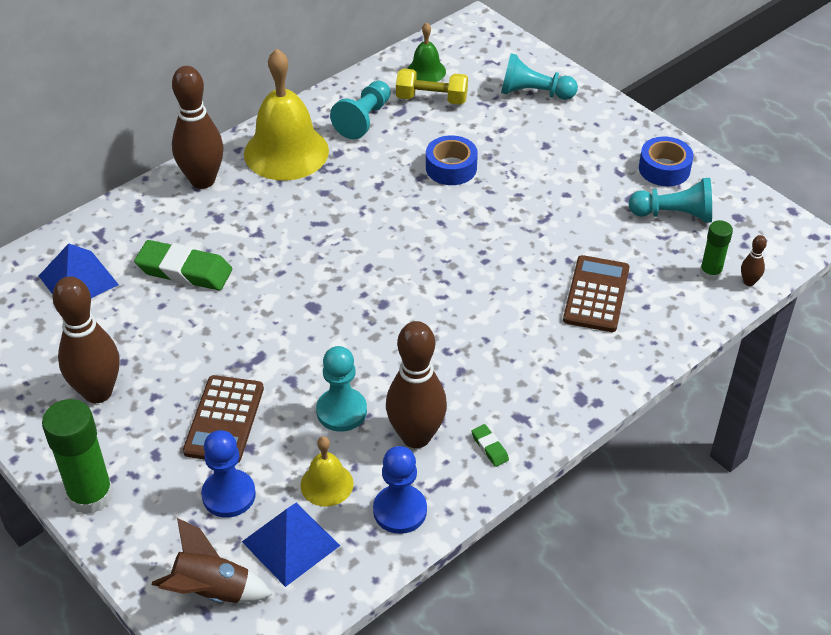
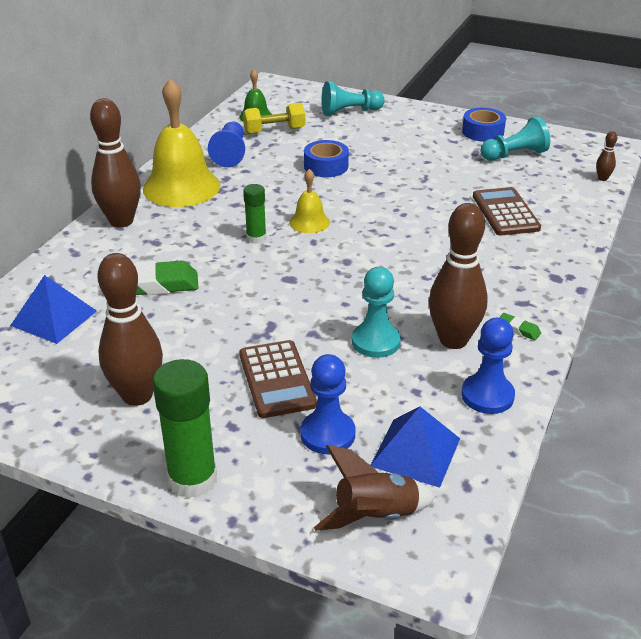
camera: 25 degrees left, 10 degrees down
(327, 484) = (408, 397): yellow bell -> yellow bell (309, 222)
(363, 119) = (230, 154): turquoise pawn -> blue pawn
(710, 273) = (572, 180): green glue stick -> green glue stick (256, 238)

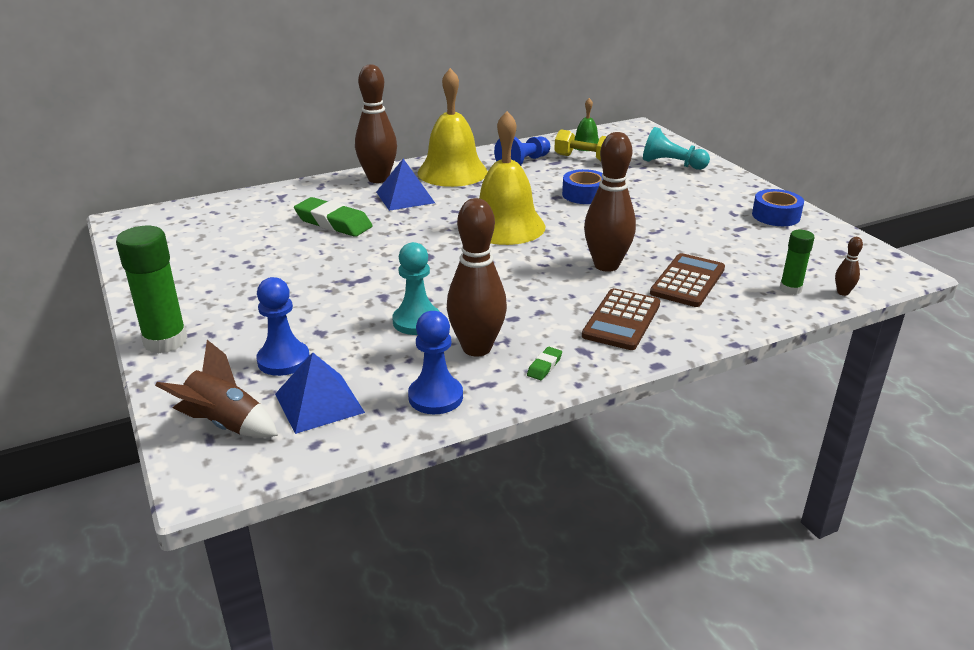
camera: 40 degrees right, 5 degrees down
(54, 318) = (247, 217): blue pyramid -> blue pyramid (405, 197)
(137, 395) = (217, 280): brown bowling pin -> brown bowling pin (606, 265)
(256, 238) = (448, 222): green glue stick -> green glue stick (790, 289)
(277, 379) = (310, 312): brown calculator -> brown calculator (622, 320)
(309, 222) = (505, 226): yellow bell -> yellow bell, size x2.01
(514, 154) = (778, 243): turquoise pawn -> none
(518, 329) = (544, 366): green eraser -> green eraser turned 45 degrees clockwise

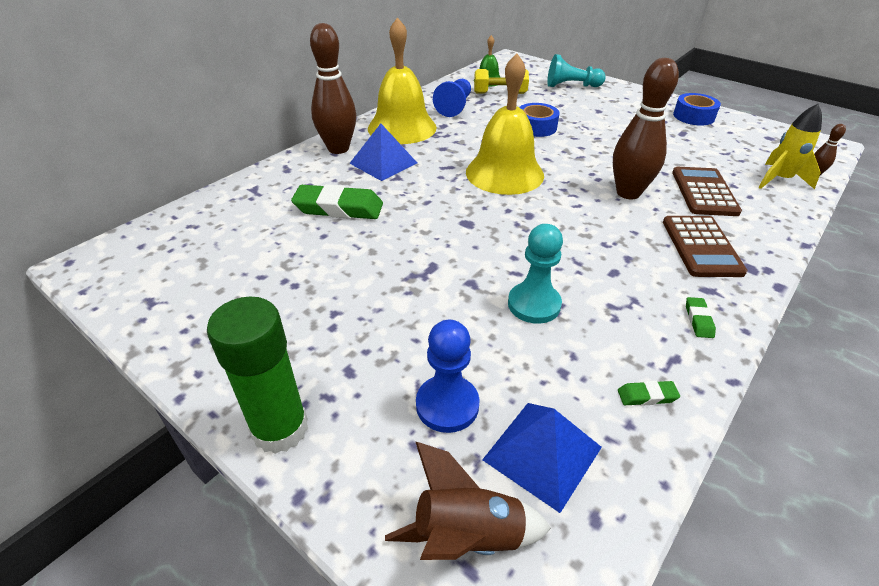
camera: 25 degrees left, 10 degrees up
(435, 397) = (647, 396): blue pawn -> green eraser
(477, 348) = (620, 319): brown bowling pin -> none
(790, 289) = (779, 180): green glue stick -> yellow rocket

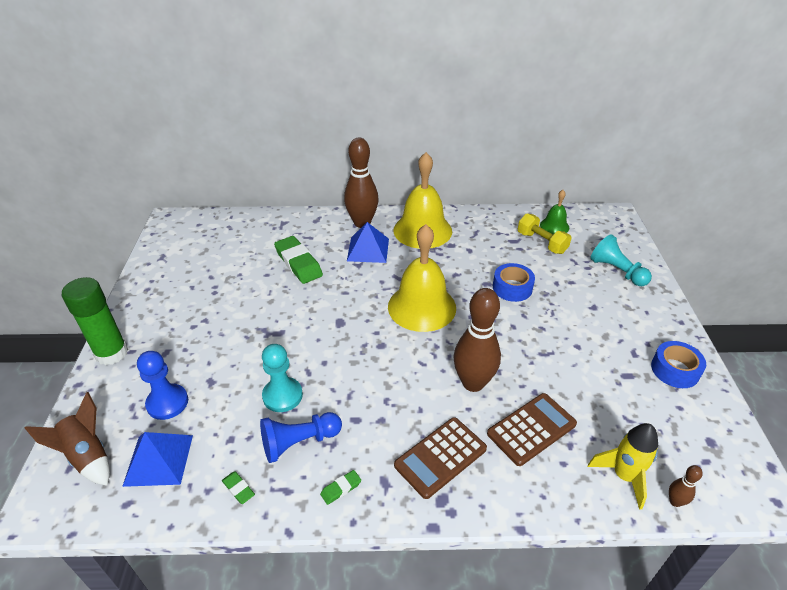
camera: 50 degrees right, 0 degrees up
(455, 106) = (486, 234): blue pawn -> blue pawn (299, 442)

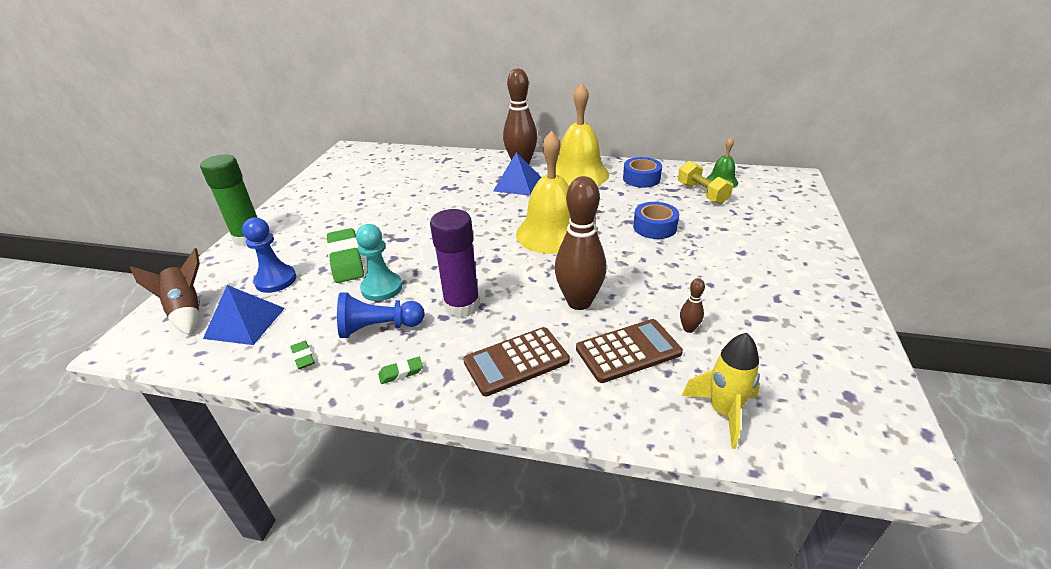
camera: 15 degrees right, 5 degrees down
(298, 263) = (446, 189): green eraser -> green eraser (346, 260)
(368, 404) = (462, 306): none -> purple glue stick
(617, 271) = (781, 224): turquoise pawn -> none
(675, 370) = (823, 319): blue tape -> blue tape (641, 178)
(675, 501) = (781, 448): brown bowling pin -> brown bowling pin (688, 329)

